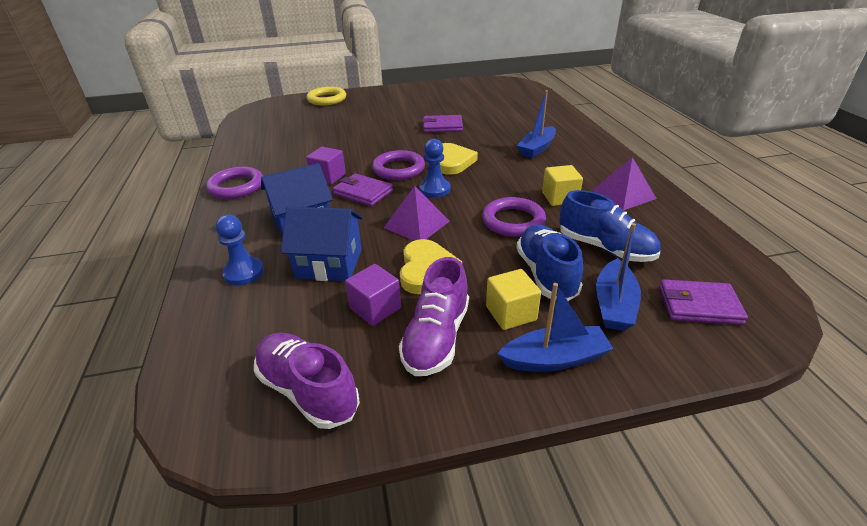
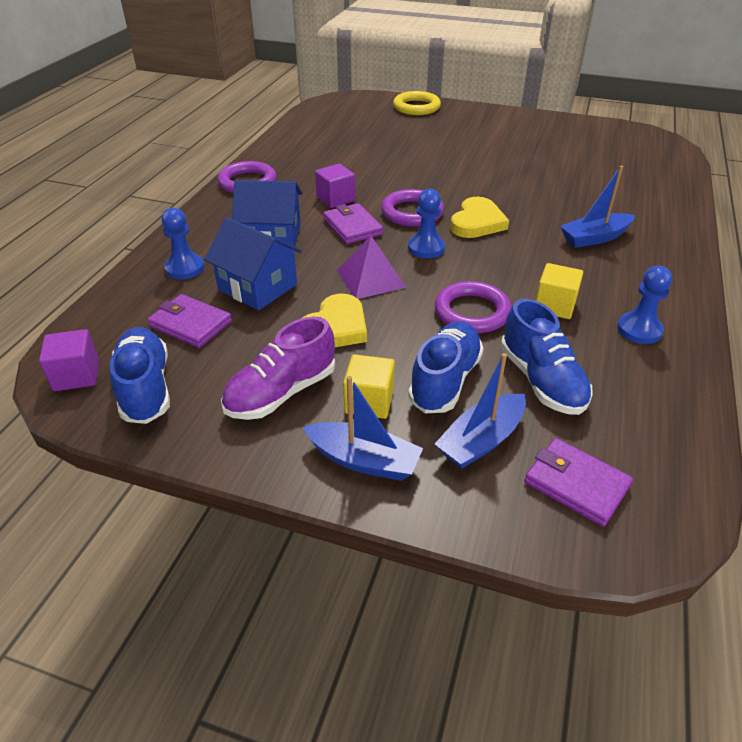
camera: 30 degrees right, 5 degrees up
(308, 391) = (145, 388): purple shoe -> blue shoe
(375, 308) = (257, 344): purple cube -> purple cube (76, 375)
(442, 126) = (510, 176): purple wallet -> purple wallet (191, 324)
(623, 194) = (639, 330): purple pyramid -> blue pawn

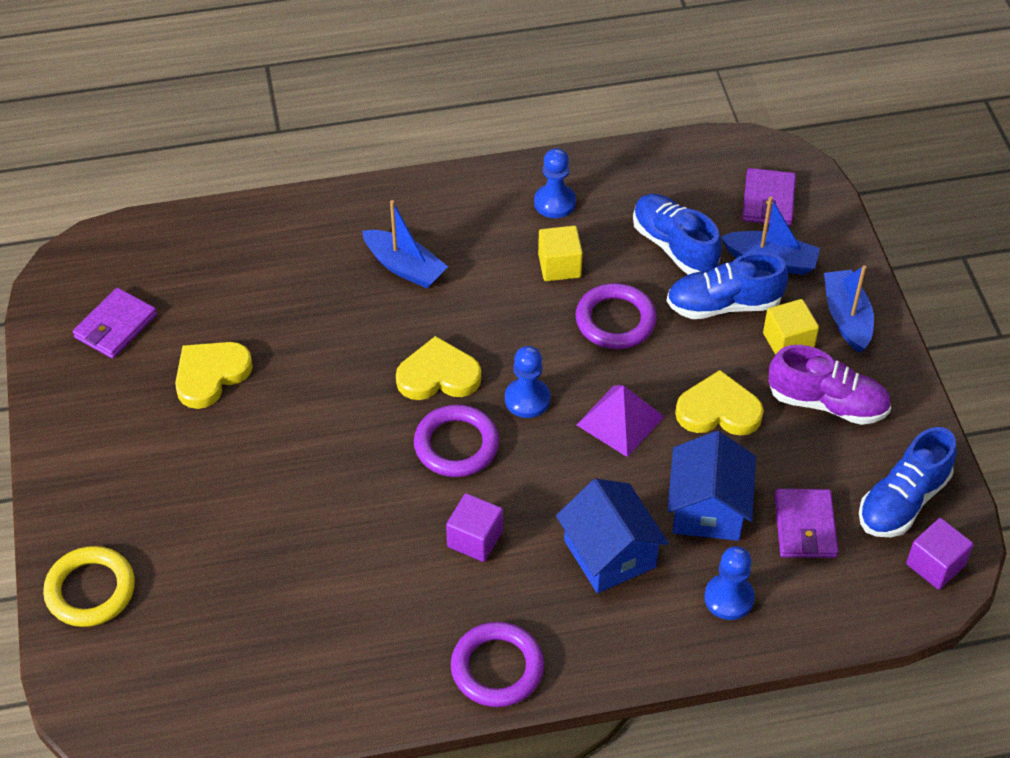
camera: 120 degrees left, 10 degrees up
(352, 227) = (530, 487): purple wallet -> purple wallet (115, 326)
(536, 156) = (211, 375): none -> yellow heart
(541, 380) = (674, 246): blue shoe -> blue shoe turned 75 degrees counterclockwise

